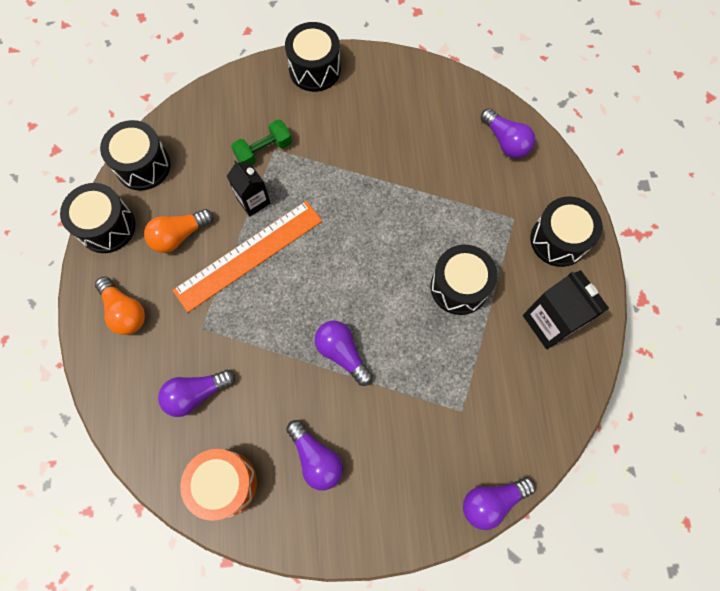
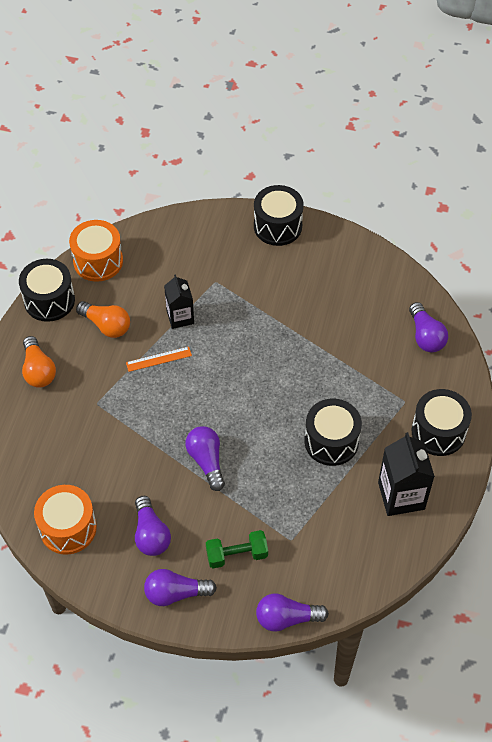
camera: 20 degrees right, 15 degrees down
(143, 165) = (98, 261): black drum -> orange drum
(179, 235) = (106, 325): orange light bulb -> orange light bulb turned 135 degrees counterclockwise
(196, 394) = (72, 452): purple light bulb -> purple light bulb (175, 593)
(248, 255) = (158, 359): orange ruler -> orange ruler, size x0.44
(263, 150) = (205, 279): green dumbbell -> green dumbbell (237, 555)

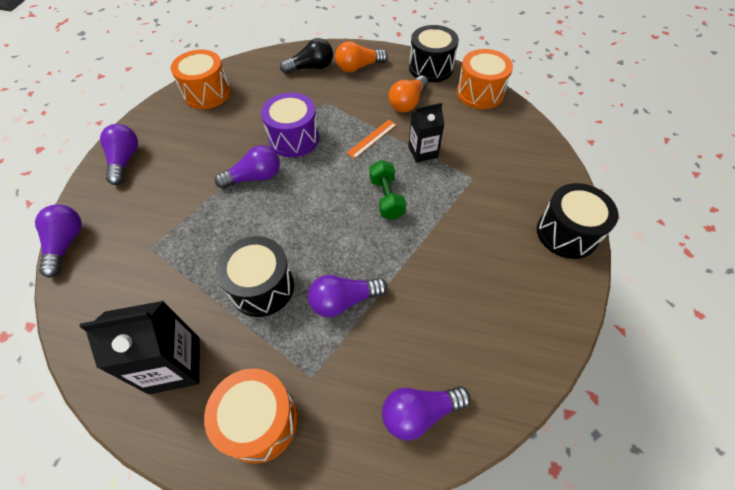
camera: 90 degrees right, 0 degrees up
(33, 419) = (311, 68): none -> black light bulb
(151, 534) = (187, 142): purple light bulb -> purple light bulb (344, 300)
(153, 429) = (294, 138): none -> purple drum
(158, 359) = (372, 138): orange ruler -> orange ruler turned 60 degrees clockwise
(237, 555) = (148, 203): green dumbbell -> green dumbbell (386, 198)
(438, 432) = (260, 421): black drum -> orange drum

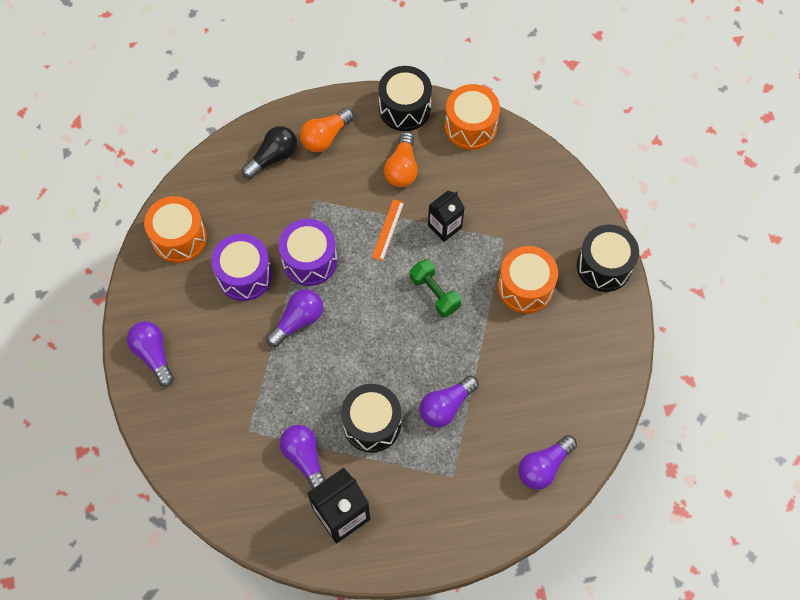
camera: 25 degrees left, 10 degrees up
(66, 244) = (167, 460): purple light bulb -> purple light bulb (305, 458)
(236, 131) = (244, 275): none -> purple drum
(260, 421) = (432, 523): orange drum -> orange drum (525, 287)

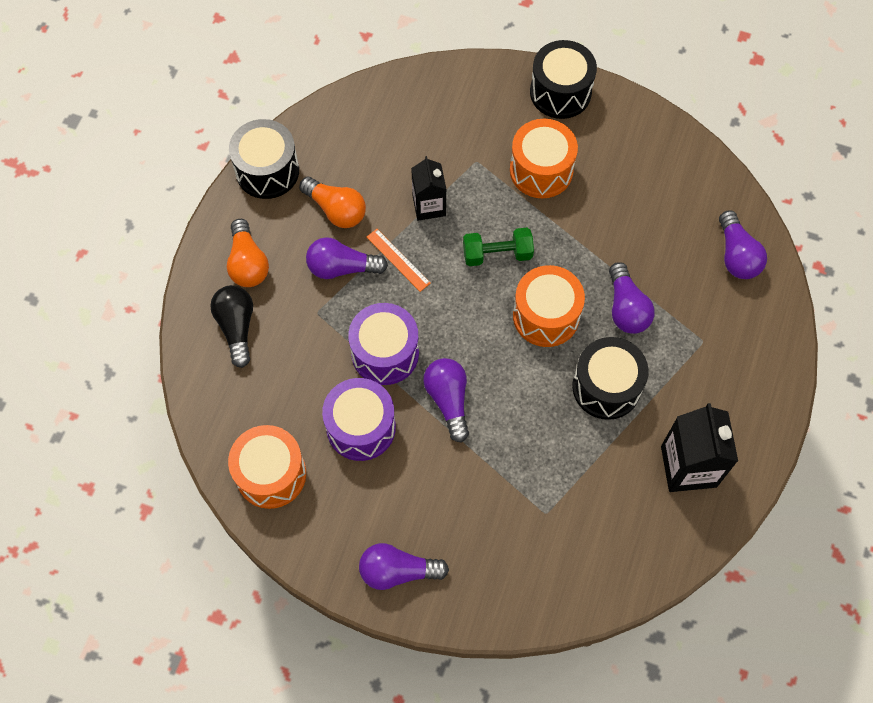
camera: 60 degrees left, 0 degrees up
(305, 458) = (608, 471): purple light bulb -> purple light bulb (342, 267)
(470, 127) = (331, 123): orange drum -> orange drum (546, 316)

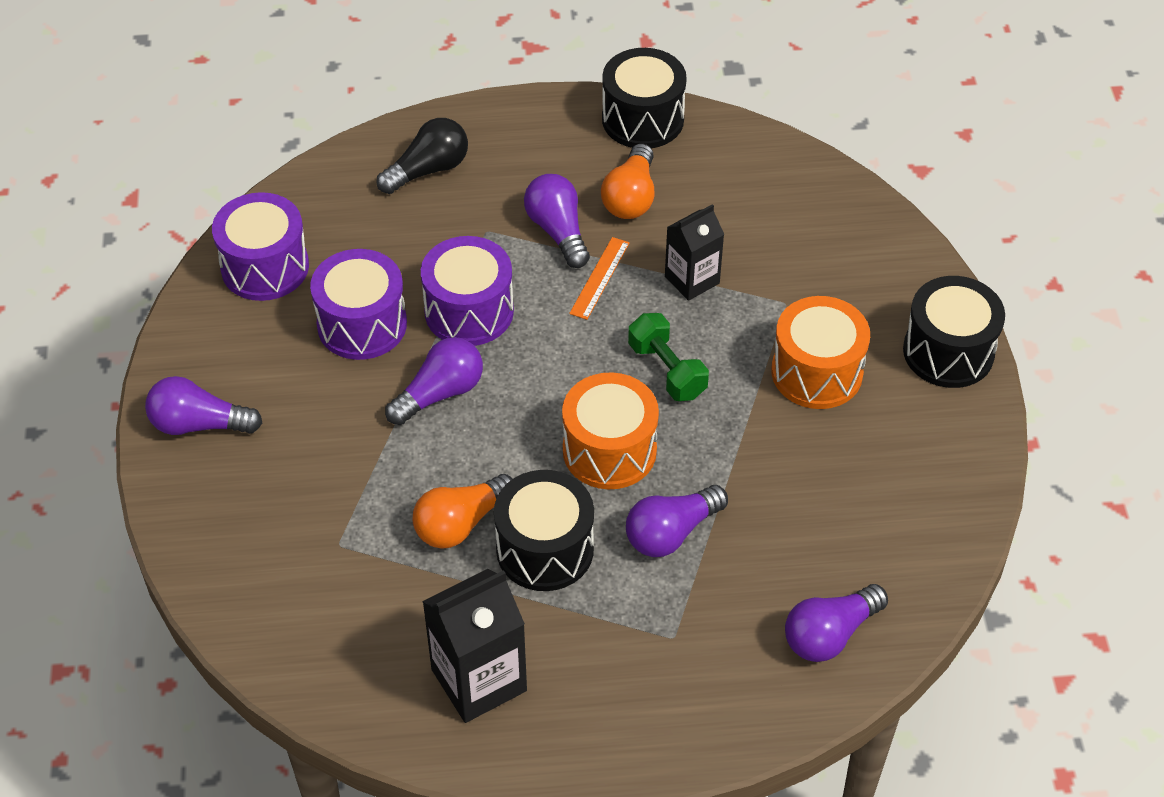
camera: 65 degrees right, 15 degrees down
(248, 263) = (513, 148): orange light bulb -> orange light bulb (461, 523)
(271, 474) = (265, 267): orange drum -> purple drum
(398, 571) = (199, 424): purple light bulb -> purple light bulb turned 60 degrees counterclockwise

